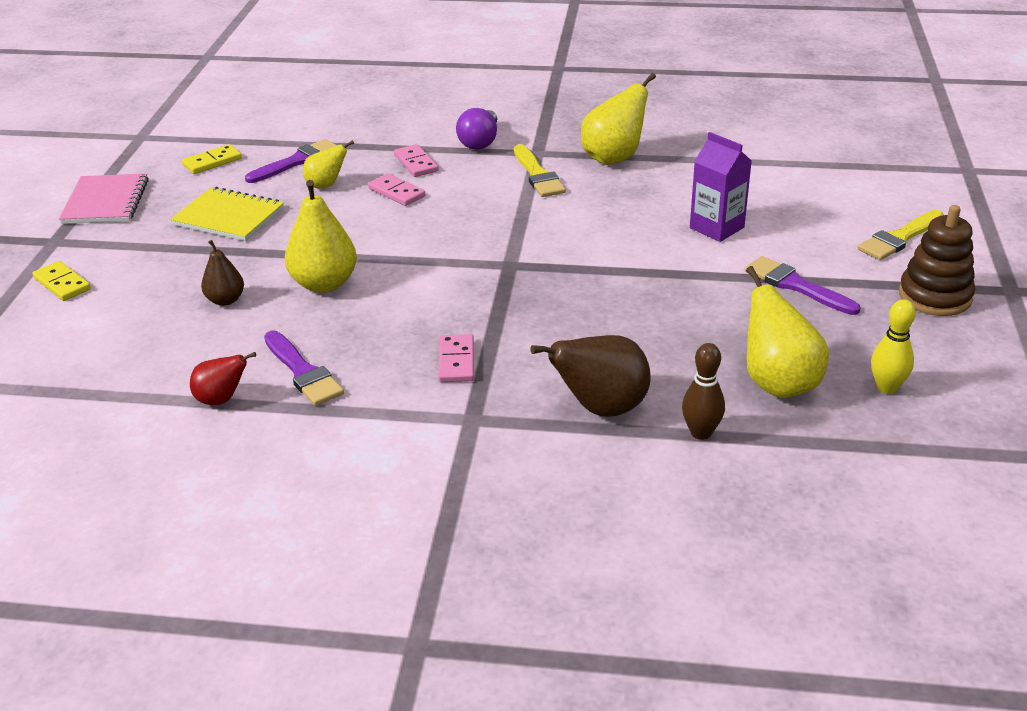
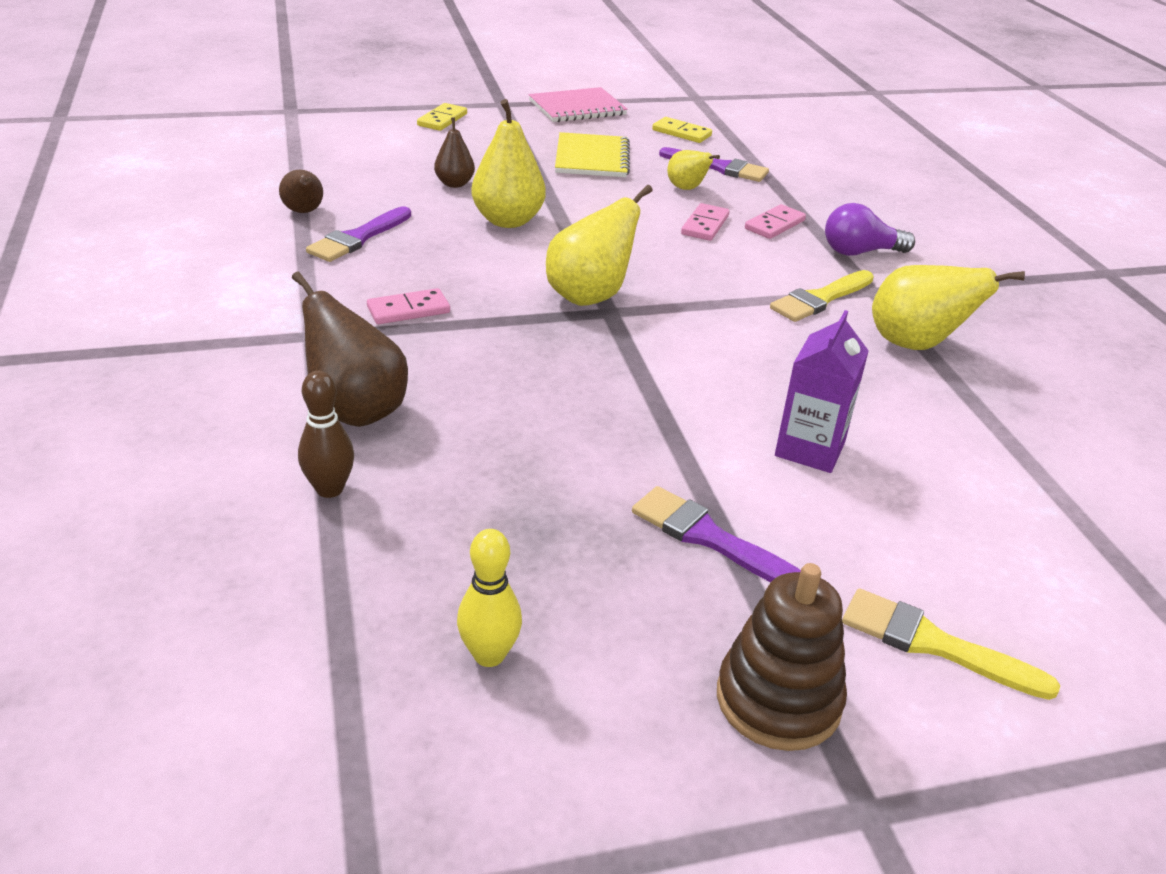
camera: 65 degrees right, 0 degrees up
(221, 399) = (304, 212): red pear -> brown pear
(778, 383) = (457, 543): yellow pear -> yellow pear (590, 296)
(795, 285) = (709, 538): purple brush -> purple brush turned 75 degrees counterclockwise

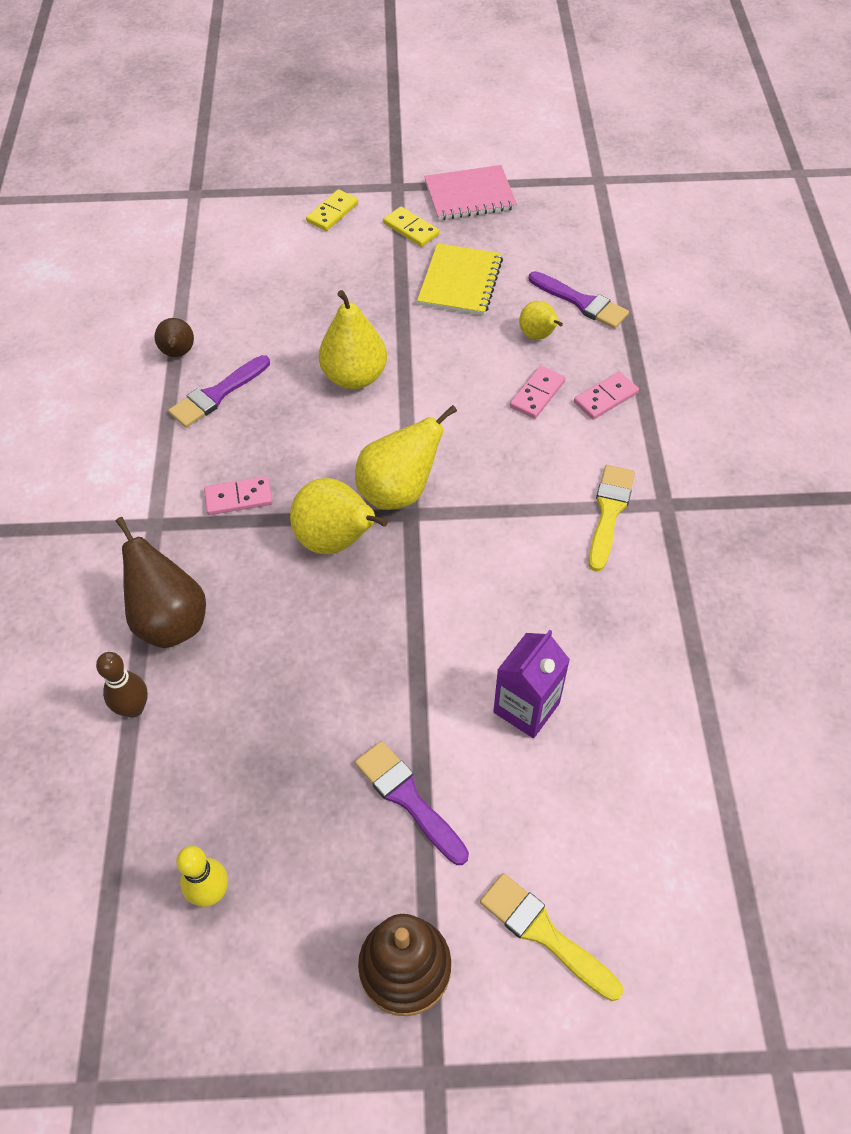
camera: 15 degrees right, 20 degrees up
(454, 184) = (320, 317): brown pear -> none
(681, 133) = (563, 242): yellow domino -> yellow domino (411, 229)
(820, 299) = (609, 512): yellow brush -> yellow brush turned 135 degrees clockwise
(859, 252) = (674, 445): purple light bulb -> none
(915, 345) = (675, 583): yellow pear -> yellow pear (336, 541)

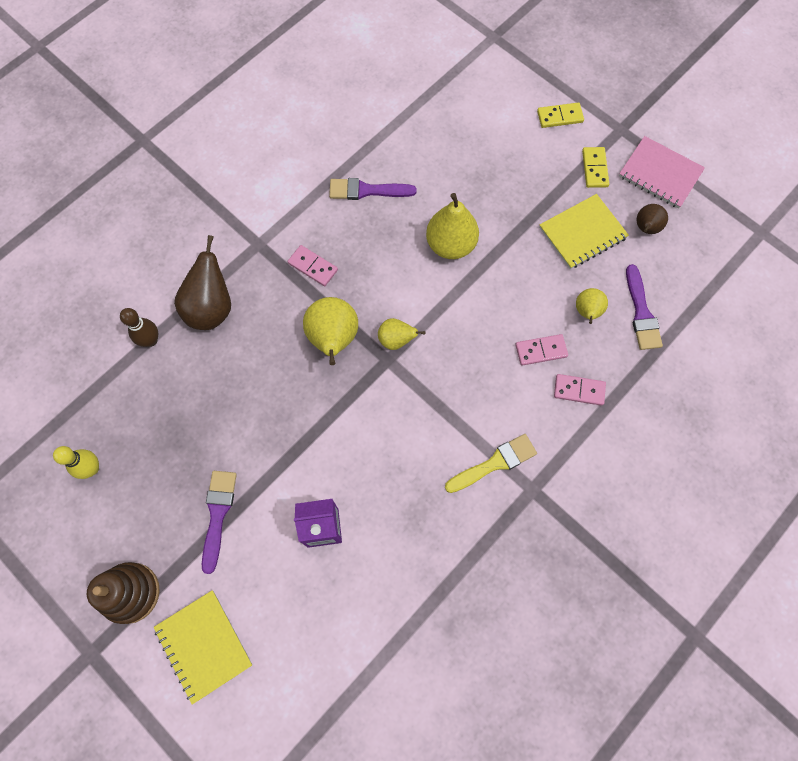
camera: 45 degrees right, 15 degrees up
(178, 353) = (373, 145): brown pear -> brown pear (645, 228)
(399, 491) = (396, 340): yellow pear -> yellow pear, size x0.58
(544, 933) = (204, 645): yellow brush -> yellow notebook

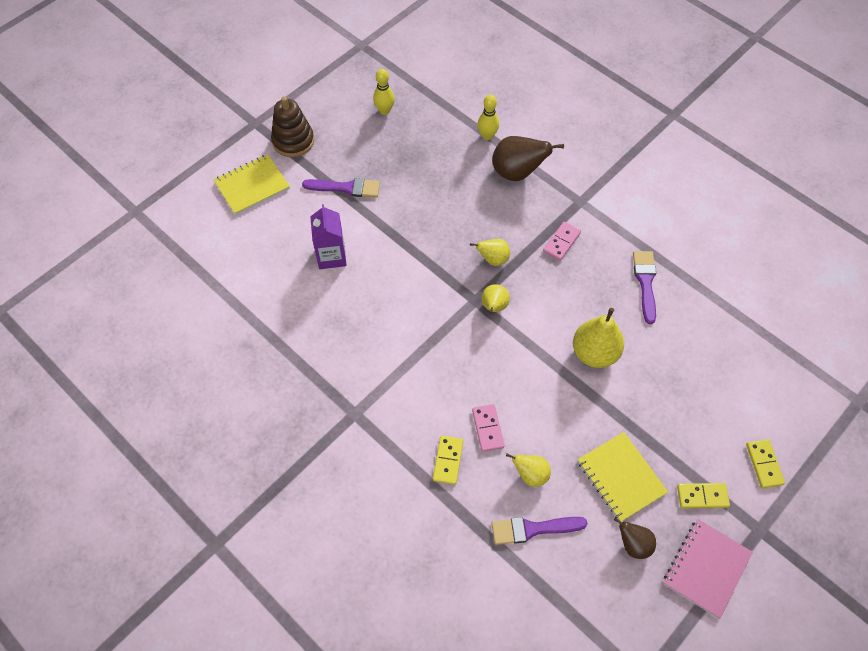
camera: 90 degrees right, 10 degrees down
(150, 340) = (487, 136): brown bowling pin -> yellow bowling pin
(333, 339) = (493, 259): yellow pear -> yellow pear, size x0.58
(495, 463) = (379, 384): yellow brush -> none
(579, 390) = (448, 460): pink domino -> yellow domino

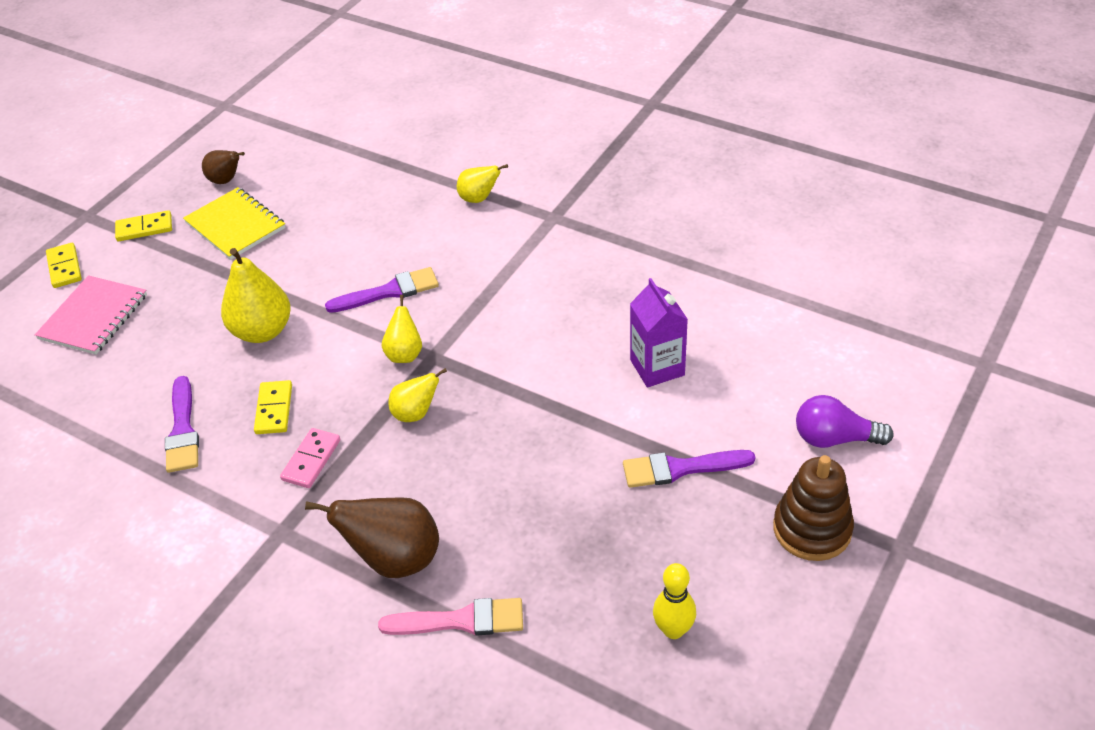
camera: 170 degrees right, 15 degrees down
(252, 186) = (834, 438): yellow notebook -> purple light bulb
(448, 460) = (433, 201): yellow domino -> yellow domino (274, 409)
(487, 136) = (461, 620): yellow bowling pin -> pink brush
(487, 428) = (393, 235): pink domino -> none
(530, 474) = (338, 208): yellow pear -> yellow pear (479, 198)
(532, 529) = (332, 171): purple brush -> purple brush (389, 291)
(706, 568) = (151, 179): pink notebook -> pink notebook (93, 317)

